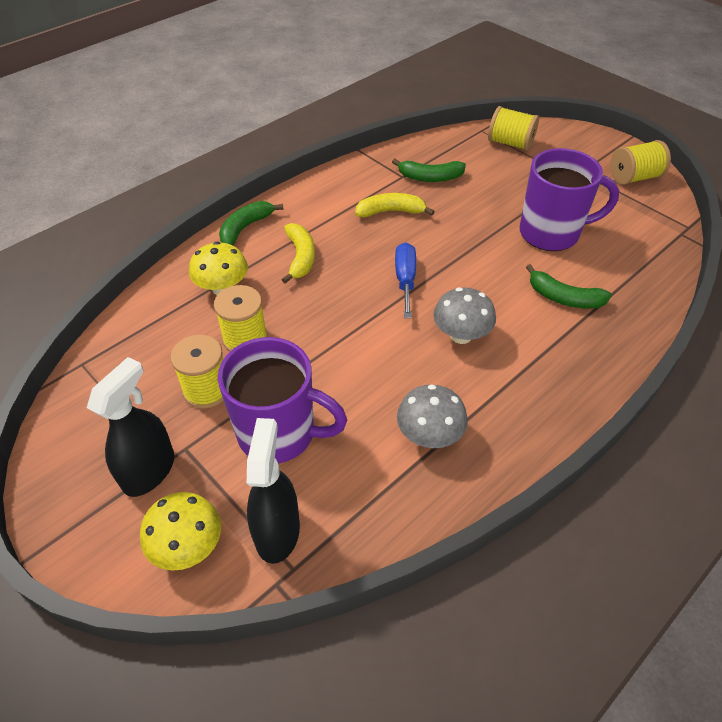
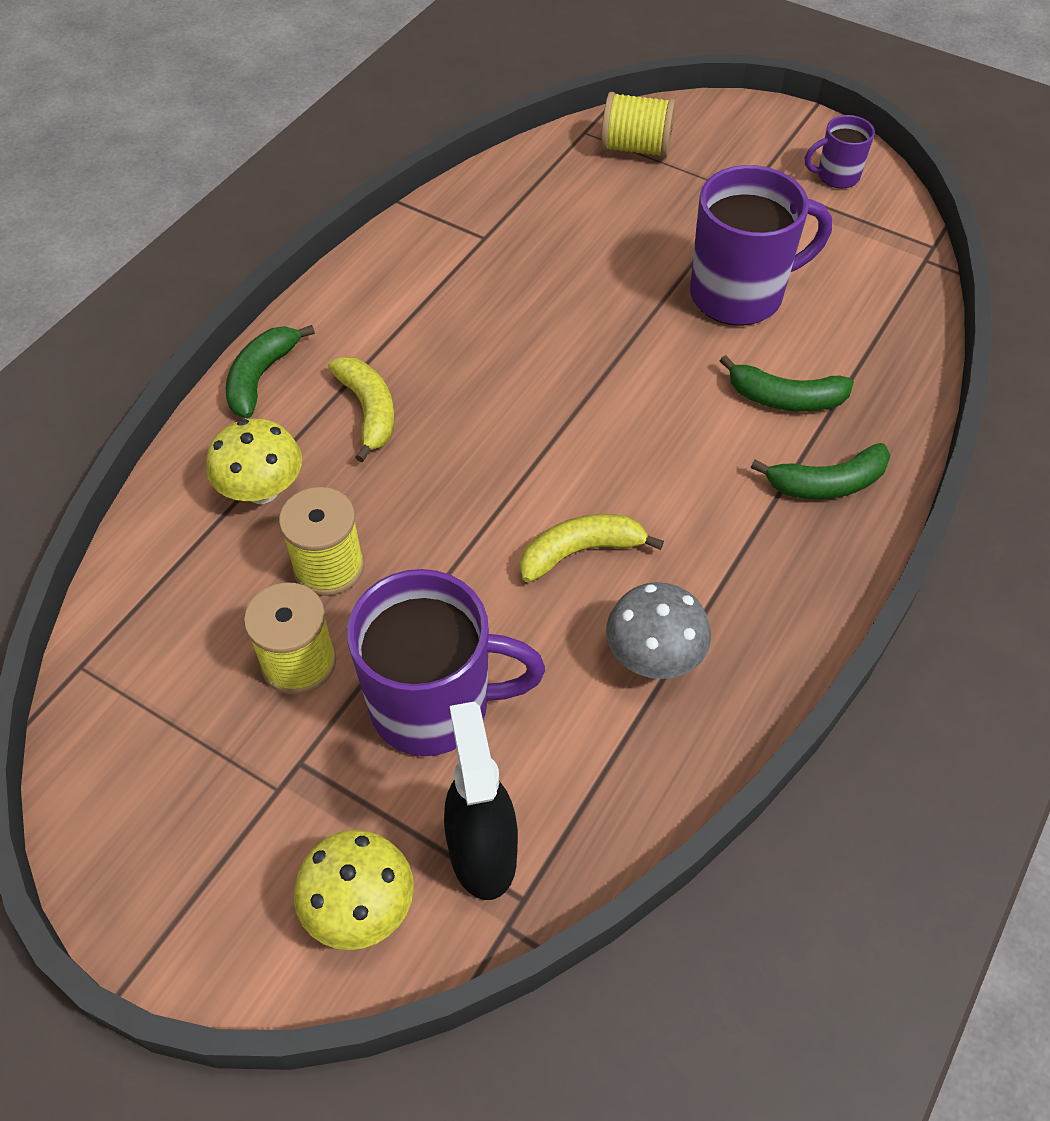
camera: 15 degrees left, 5 degrees up
(149, 471) = (257, 810): black spray bottle -> none
(391, 212) = (485, 304): yellow banana -> yellow banana (580, 552)
(405, 280) = (544, 416): blue screwdriver -> none
(430, 177) = (529, 232): green banana -> green banana (827, 483)
(461, 335) = (654, 490): grey mushroom -> none
(634, 177) = (836, 176): yellow spool -> purple mug

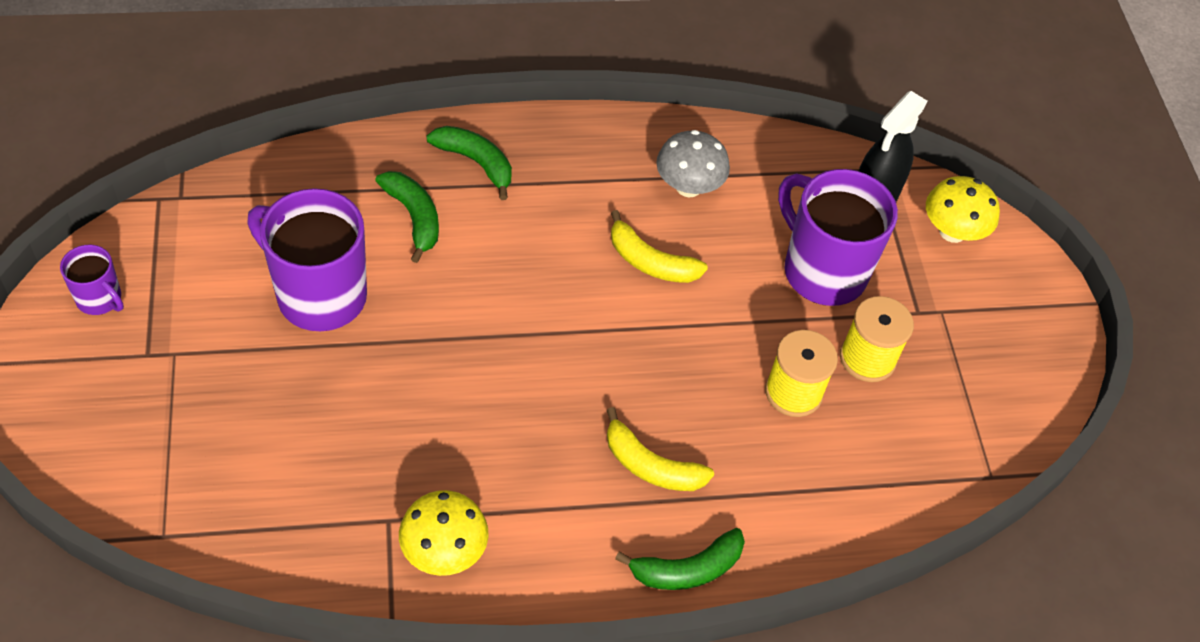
camera: 135 degrees left, 0 degrees up
(262, 490) = (779, 480): yellow mushroom -> yellow mushroom (444, 551)
(368, 411) = (651, 466): yellow banana -> yellow banana turned 90 degrees counterclockwise
(635, 148) = (161, 475): yellow spool -> none

